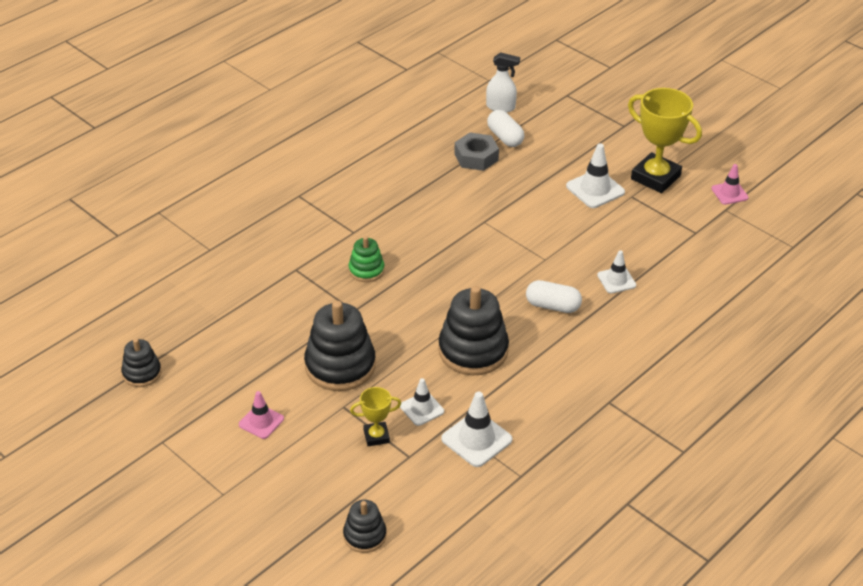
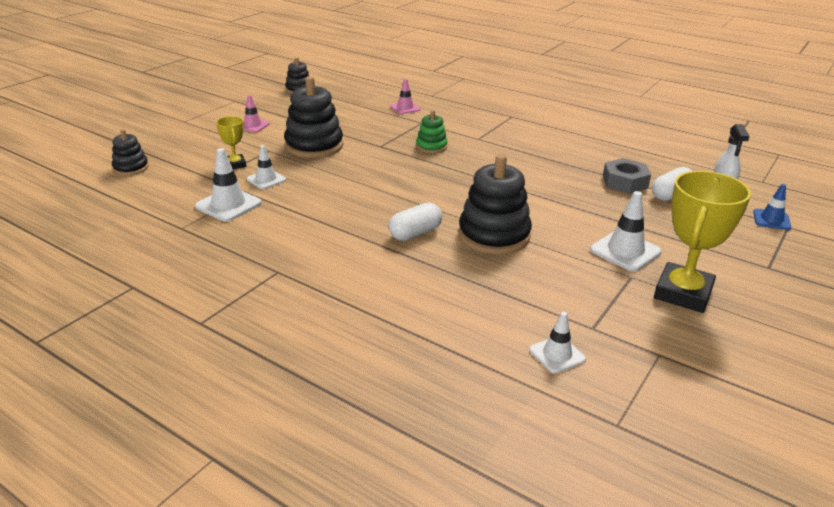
camera: 80 degrees right, 10 degrees down
(473, 350) = (341, 197): black stacking toy -> black stacking toy (494, 235)
(552, 306) = (415, 233): white capsule -> white capsule turned 45 degrees clockwise
(555, 99) = (771, 220): none -> blue traffic cone
(616, 280) = (471, 270): white traffic cone -> white traffic cone (557, 354)
(729, 193) = (699, 358): pink traffic cone -> pink traffic cone (405, 108)

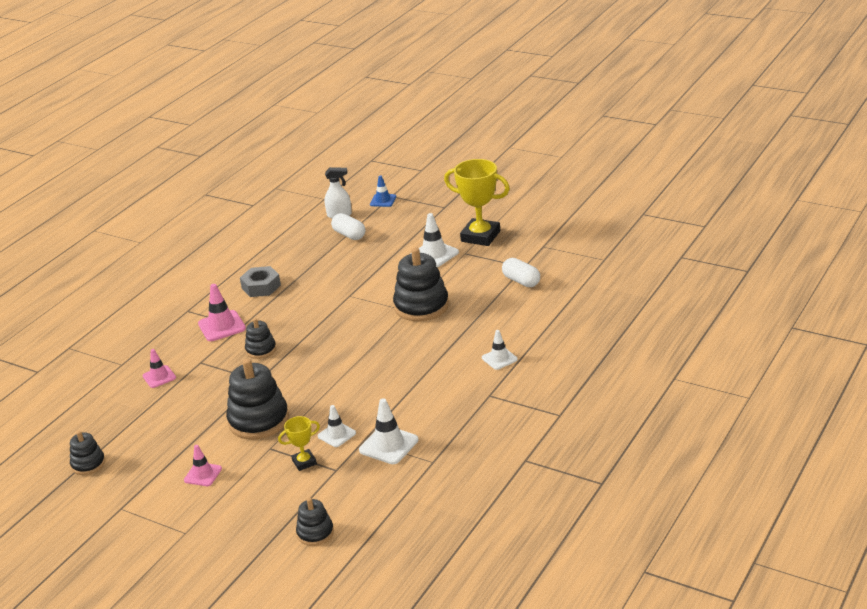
camera: 90 degrees left, 0 degrees up
(415, 233) = (423, 340): white capsule -> white capsule (521, 281)
(431, 146) = (261, 350): green stacking toy -> black stacking toy
(479, 130) = (222, 326): none -> pink traffic cone
(557, 354) = (553, 277): white traffic cone -> white traffic cone (499, 358)
(625, 182) = (329, 253): grey nut -> grey nut (261, 287)

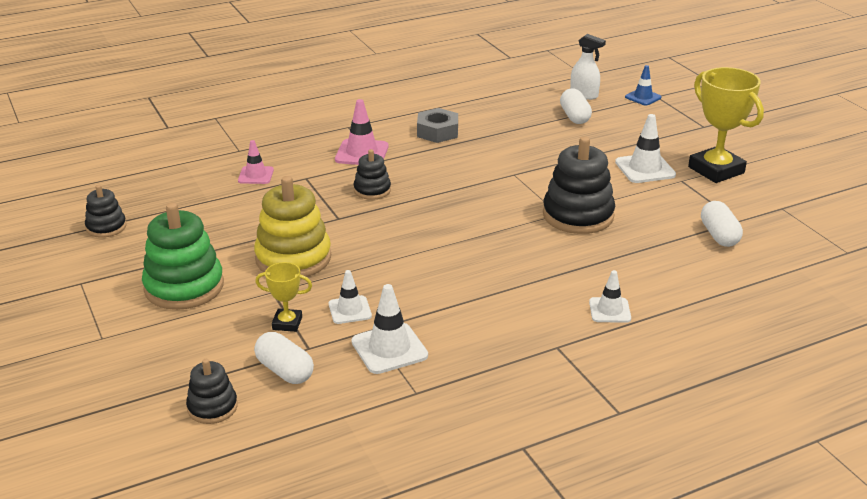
camera: 30 degrees right, 0 degrees up
(203, 474) = (184, 287): pink traffic cone -> green stacking toy
(258, 420) = (293, 258): black stacking toy -> yellow stacking toy
(337, 490) = (285, 371): none -> white capsule

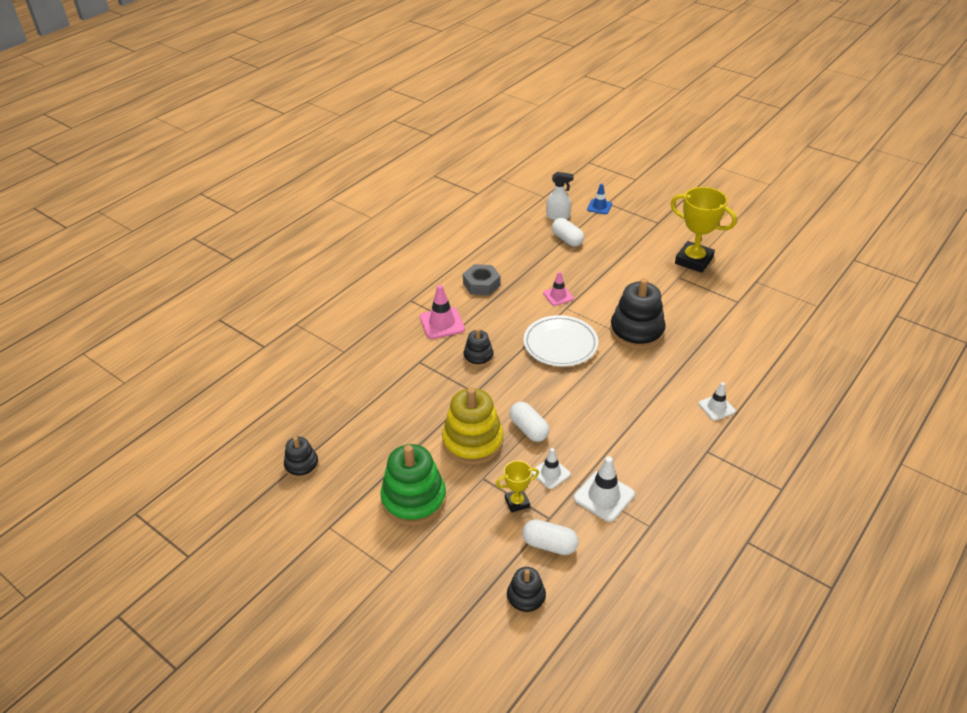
camera: 25 degrees left, 10 degrees up
(256, 175) = (378, 372): pink traffic cone -> pink traffic cone (558, 296)
(475, 203) = (560, 344): none -> white plate
(645, 169) = (648, 274): white traffic cone -> none
(719, 235) = (736, 318): white capsule -> white capsule (529, 429)

